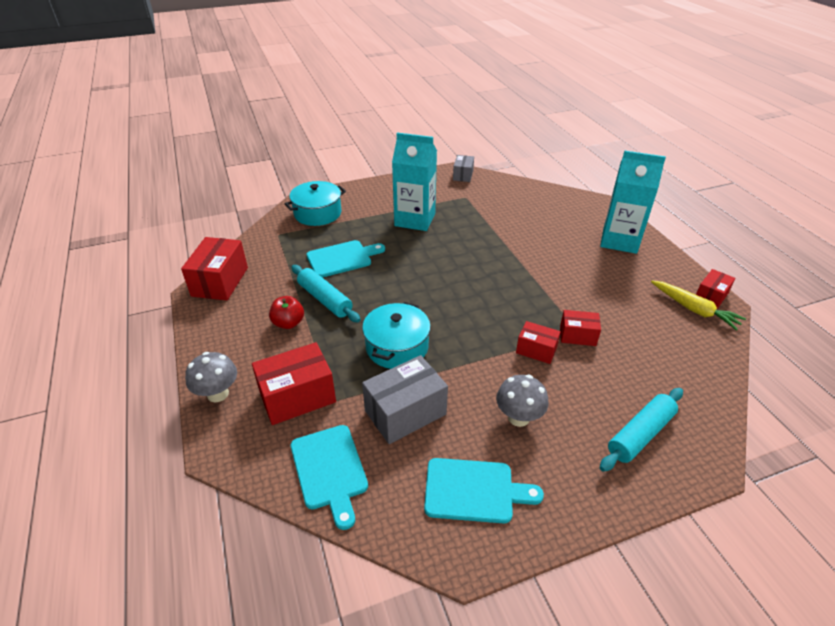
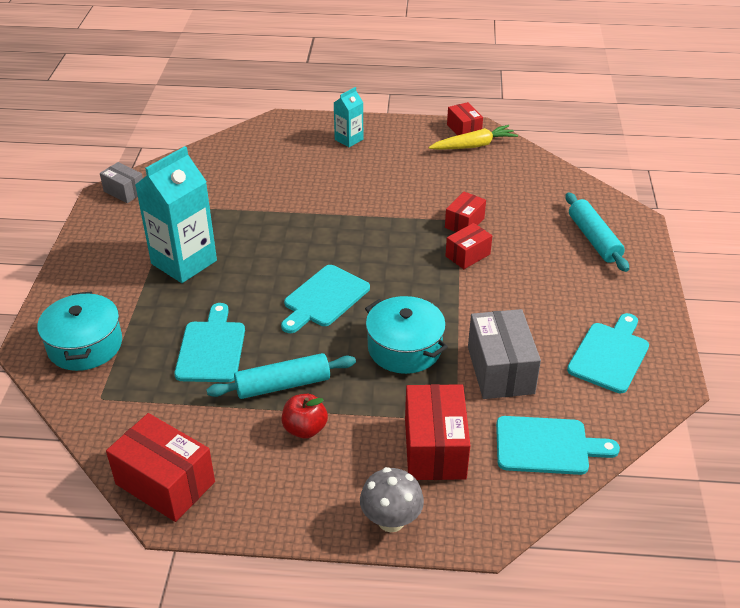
camera: 65 degrees left, 0 degrees up
(423, 289) = (324, 298): none -> turquoise cutting board
(518, 417) = (543, 298): grey mushroom -> none
(619, 240) = (349, 139): turquoise carton -> turquoise carton, size x0.52

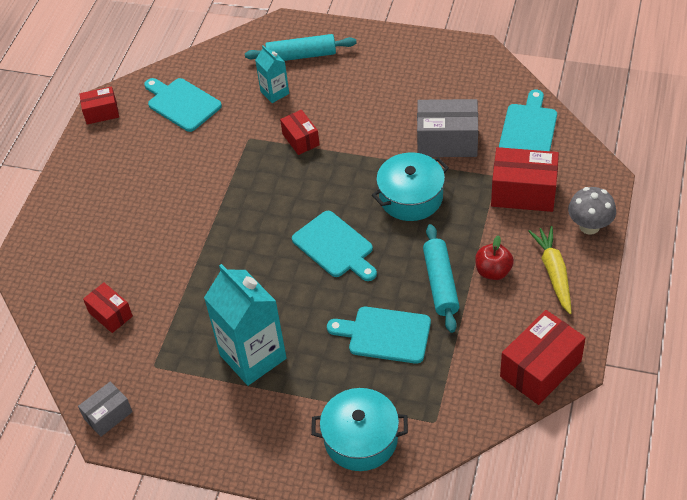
camera: 75 degrees left, 10 degrees up
(349, 139) = (82, 206): turquoise carton -> turquoise carton (274, 92)
(464, 223) = (254, 135): red box -> red box (110, 314)
(474, 145) = (132, 110): yellow carrot -> yellow carrot (553, 272)
(610, 355) = (442, 76): turquoise cutting board -> turquoise cutting board (182, 103)

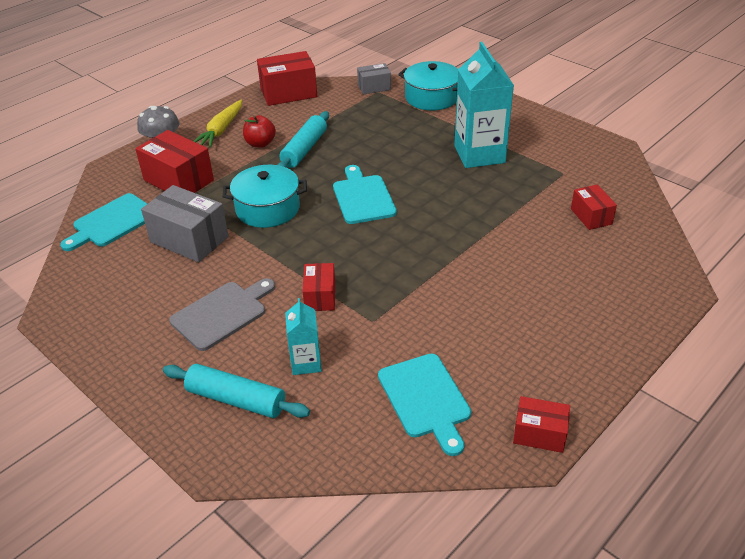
camera: 155 degrees left, 10 degrees down
(108, 415) = (611, 157): grey box -> grey box (374, 87)
(361, 98) = (222, 314): none -> grey cutting board
(385, 334) = (371, 136): turquoise cutting board -> none

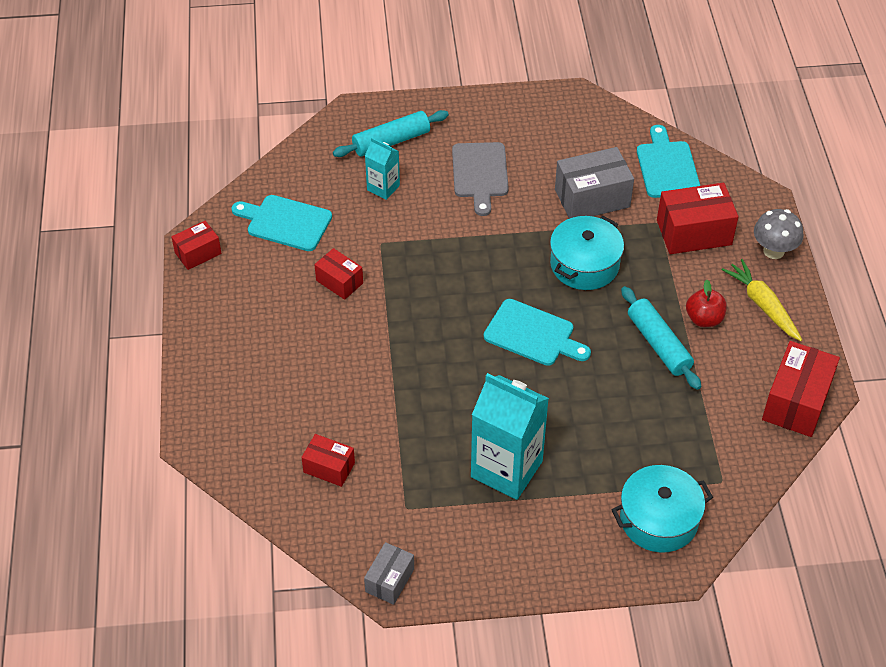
camera: 130 degrees right, 10 degrees up
(320, 296) = (438, 231): red box -> red box (339, 282)
(374, 87) = (736, 485): grey box -> grey box (389, 580)

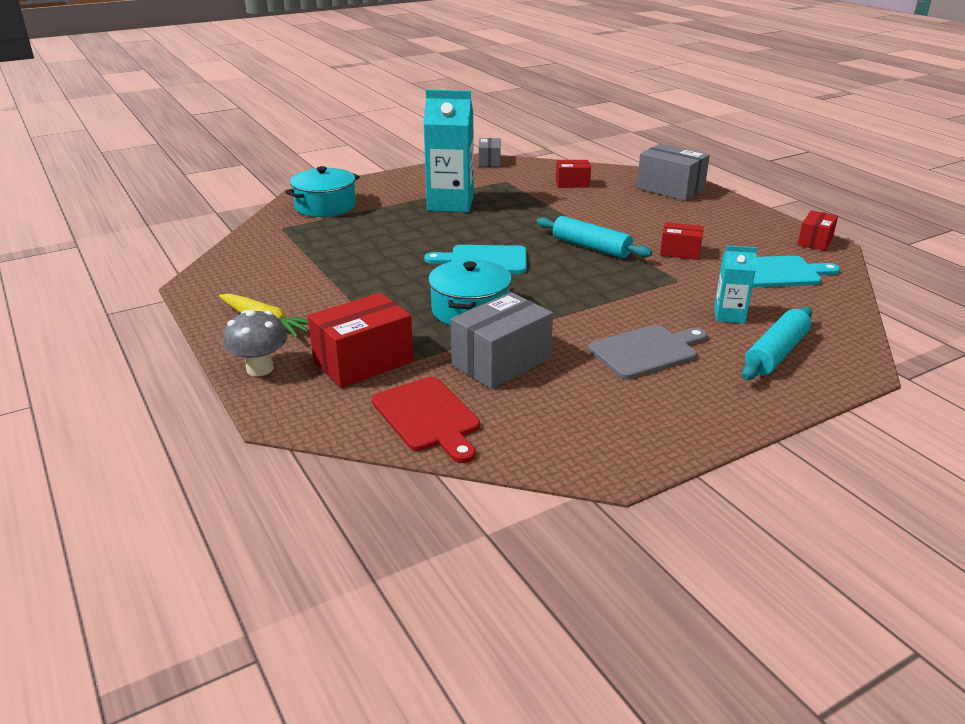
camera: 155 degrees right, 20 degrees down
(228, 408) = (670, 189): none -> grey box
(480, 173) = (646, 351): grey cutting board -> grey cutting board turned 90 degrees clockwise
(658, 344) = (365, 278): turquoise rolling pin -> turquoise rolling pin (591, 247)
(667, 167) = (427, 417): turquoise cutting board -> red cutting board
(704, 319) = (326, 302): red apple -> none
(796, 402) = (222, 273): red box -> none

